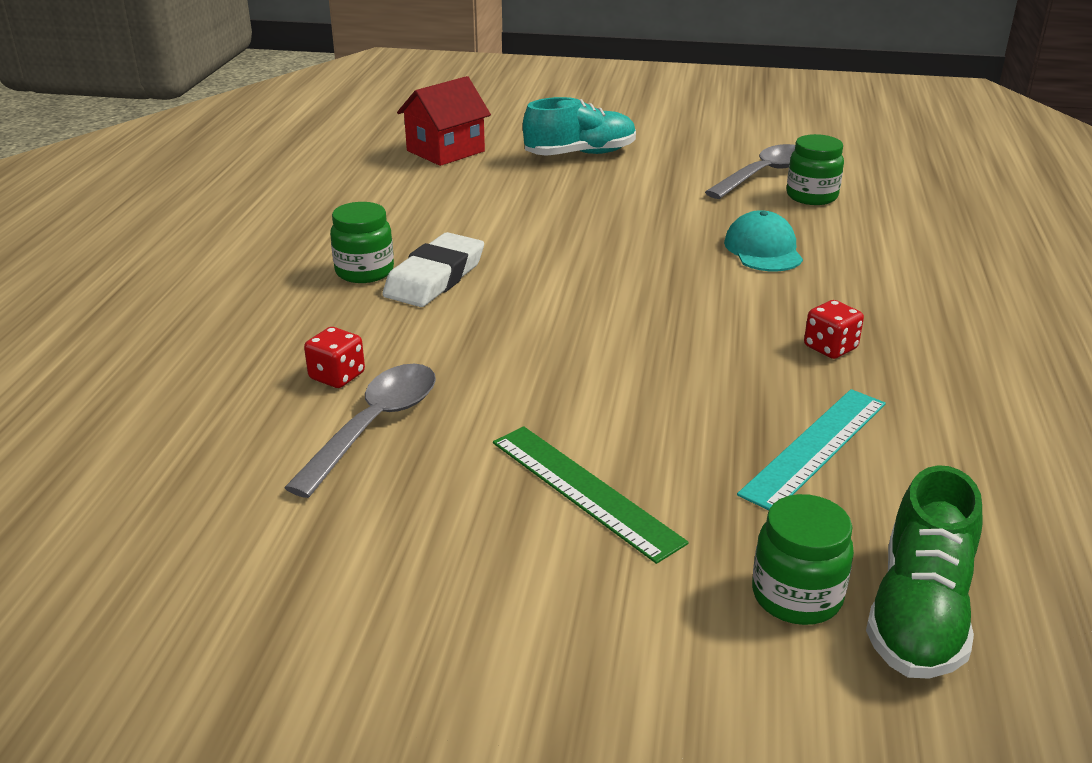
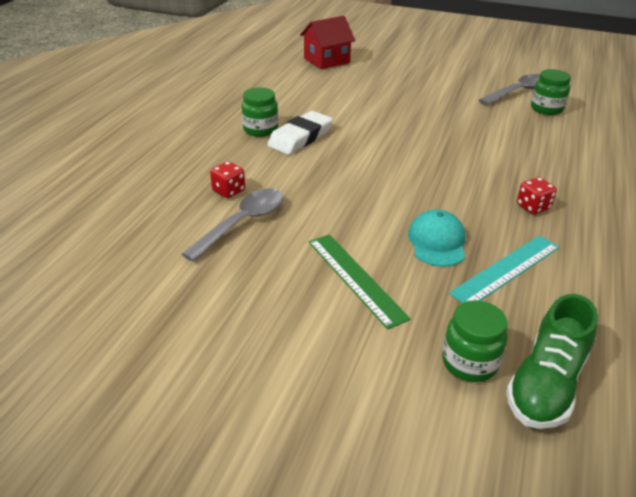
camera: 10 degrees right, 5 degrees up
(580, 154) = (407, 69): turquoise shoe -> none
(763, 249) = (506, 140): turquoise cap -> turquoise cap (437, 242)

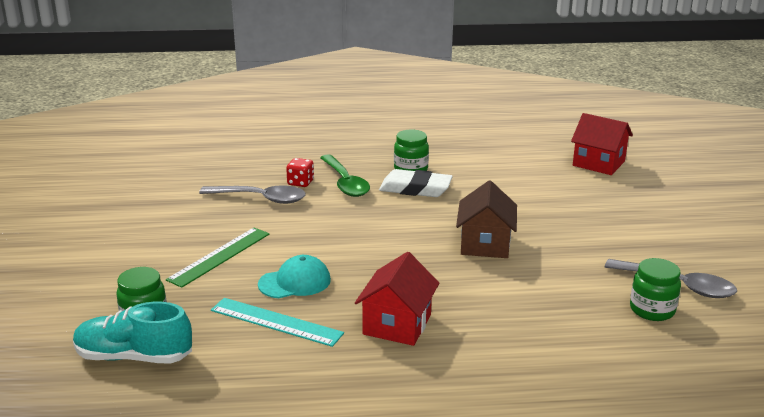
camera: 65 degrees right, 10 degrees down
(255, 167) = (345, 183): none -> green spoon
(423, 136) = (485, 244): none -> brown house
(533, 207) = (397, 324): red dice -> red house
(546, 384) = (134, 357): green shoe -> turquoise shoe

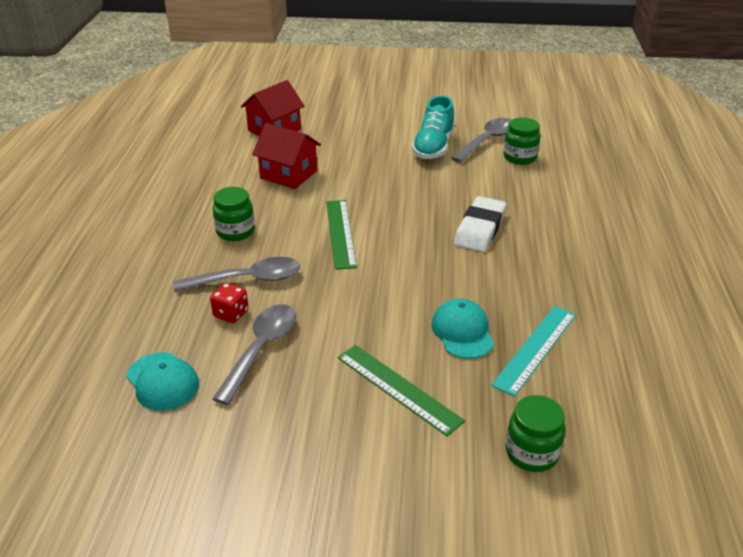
camera: 80 degrees left, 10 degrees up
(134, 357) = (603, 458): turquoise shoe -> turquoise shoe (433, 147)
(224, 171) = (162, 381): none -> turquoise cap
(345, 183) = (247, 279): green spoon -> grey spoon
(397, 324) = (539, 275): red house -> red house (288, 174)
(415, 188) = (282, 234): white eraser -> white eraser (480, 229)
(428, 213) = (340, 233): none -> green ruler
(485, 244) = (409, 211): brown house -> none

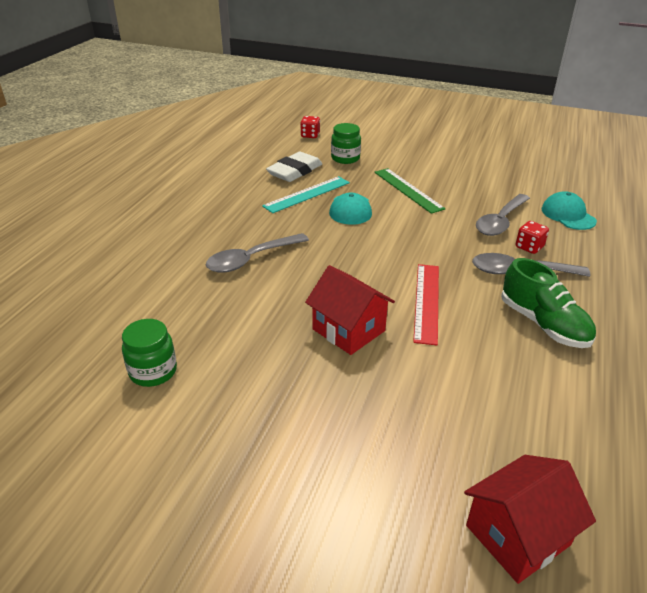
camera: 165 degrees left, 0 degrees up
(235, 231) = (543, 324): green jar -> green shoe
(288, 174) = (486, 404): red house -> red house (348, 330)
(340, 233) = (426, 302): green ruler -> red ruler
(433, 147) = (256, 420): turquoise shoe -> none
(480, 229) = (282, 282): white eraser -> white eraser (295, 171)
(487, 141) = (167, 417): grey spoon -> grey spoon (251, 259)
(646, 523) = (310, 135): none -> red dice

